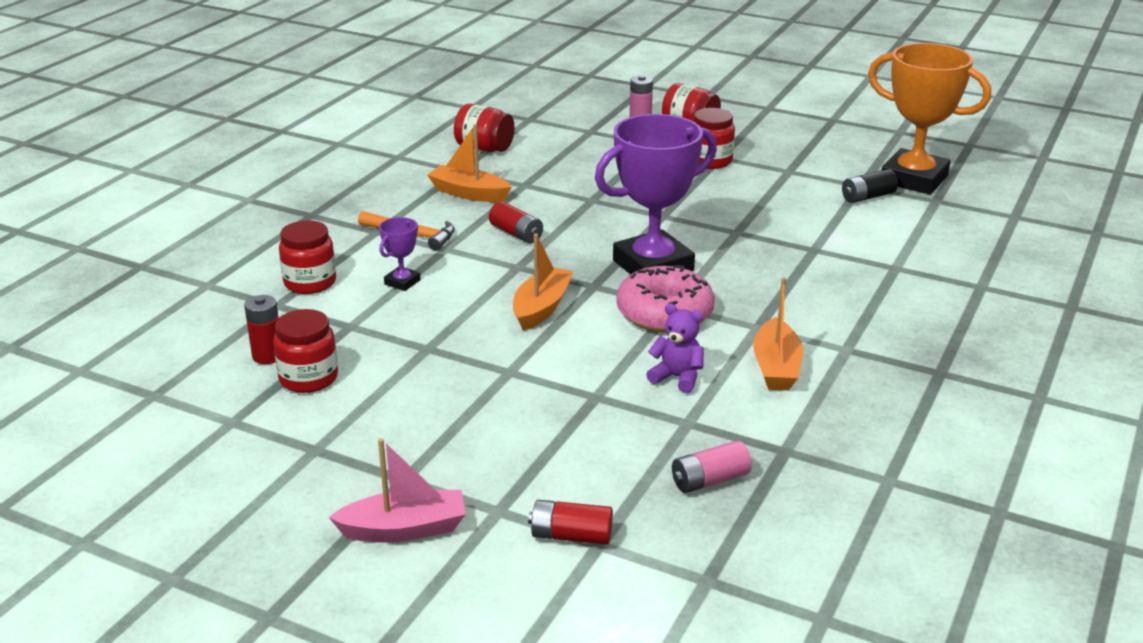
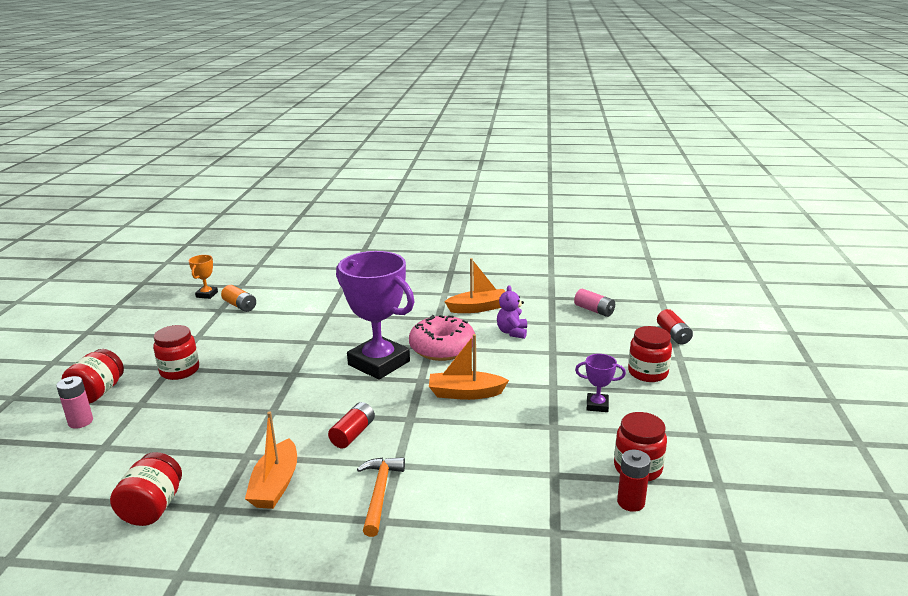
camera: 110 degrees left, 5 degrees down
(310, 283) = (504, 526): red jar -> red jar (647, 373)
(402, 282) = (469, 470): purple trophy -> purple trophy (597, 405)
(404, 529) = (726, 380): pink boat -> none
(868, 197) = (240, 306): black battery -> orange battery
(914, 179) = (207, 294): orange trophy -> orange trophy, size x0.43

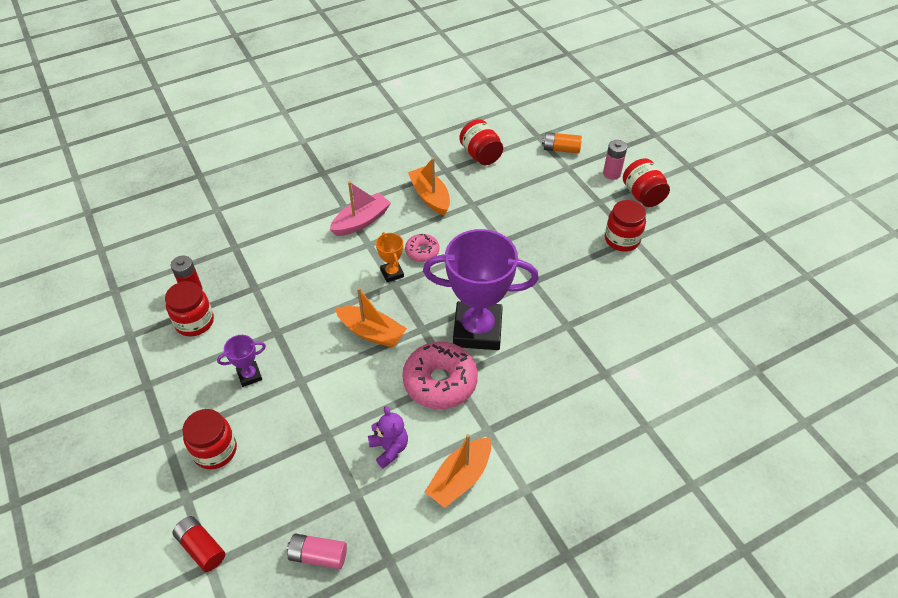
camera: 145 degrees right, 25 degrees up
(207, 294) = (762, 336): orange trophy -> orange trophy (392, 273)
(240, 306) = (703, 338): orange battery -> orange battery (561, 149)
(353, 434) = (422, 252): red battery -> pink donut
(380, 493) = (361, 221): orange hammer -> pink boat
(465, 393) = (372, 332): orange boat -> orange boat turned 60 degrees clockwise

